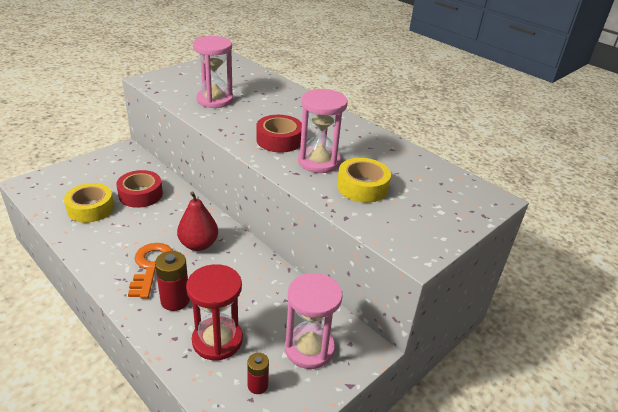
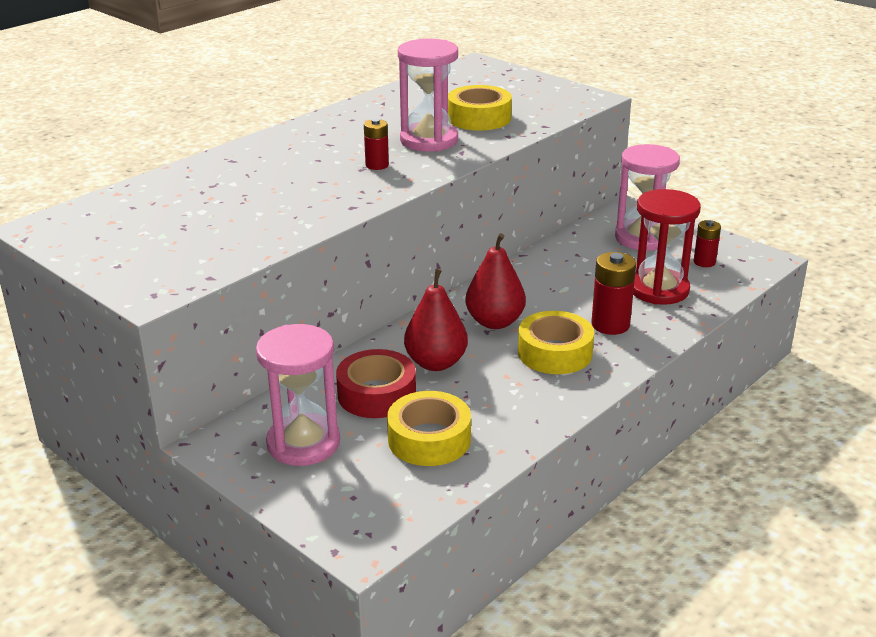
camera: 90 degrees left, 5 degrees down
(151, 266) = (555, 353): orange key -> yellow tape
(161, 216) = (436, 363): none -> red pear
(215, 100) = (244, 220): pink hourglass -> pink hourglass (303, 443)
(279, 140) = (377, 165): red tape -> red battery

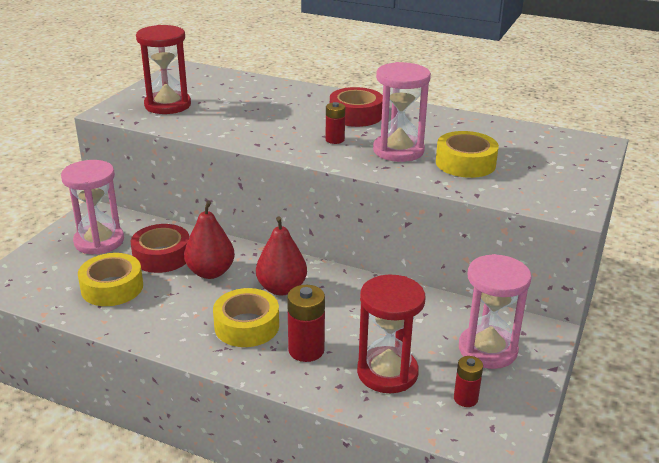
camera: 70 degrees right, 0 degrees up
(173, 250) = (167, 105): none -> red hourglass
(320, 145) = (356, 115): none -> red tape

